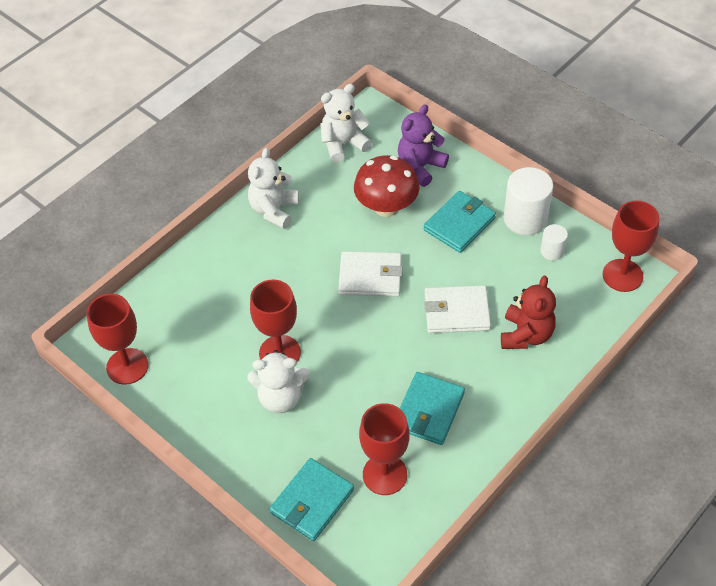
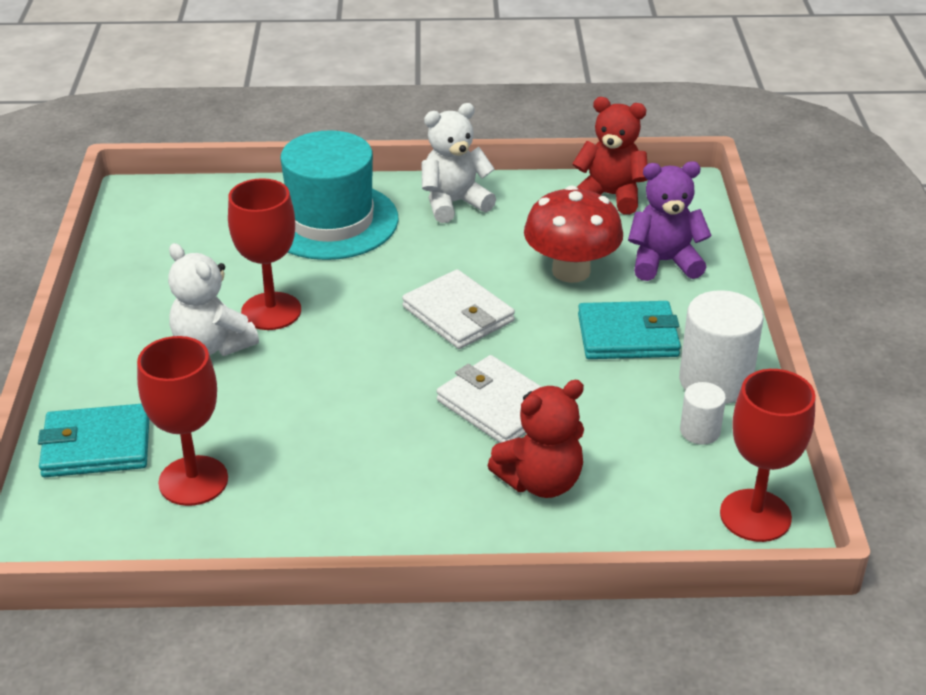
camera: 45 degrees right, 15 degrees down
(127, 366) = (135, 229): red goblet -> none
(227, 273) = (331, 221): none -> turquoise hat
(343, 144) = (610, 196): white teddy bear -> red teddy bear
(429, 410) = (325, 464): turquoise wallet -> none

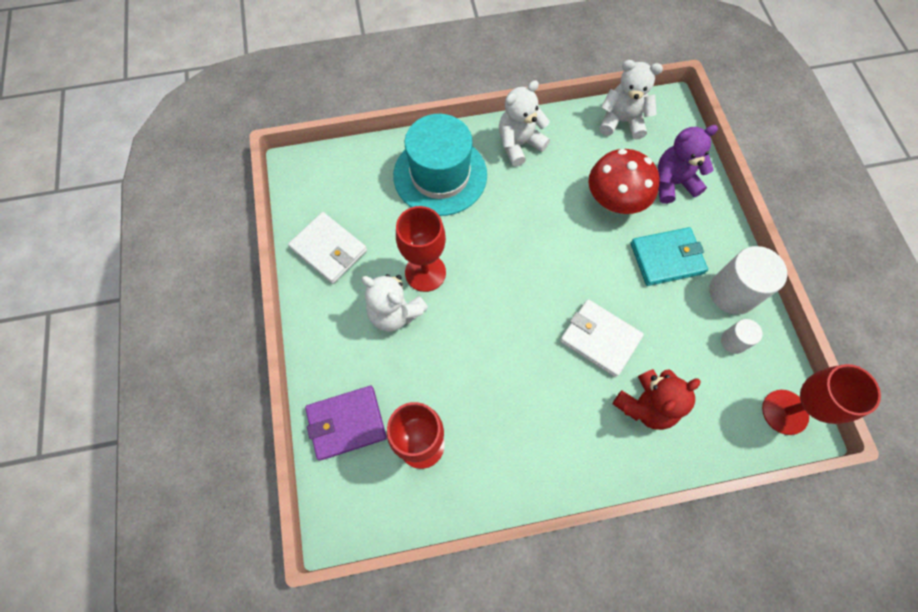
camera: 10 degrees left, 30 degrees up
(96, 446) = (346, 423): turquoise wallet -> purple wallet
(458, 314) = (551, 255): white wallet -> white wallet (329, 249)
(610, 196) = (622, 121): red teddy bear -> white teddy bear

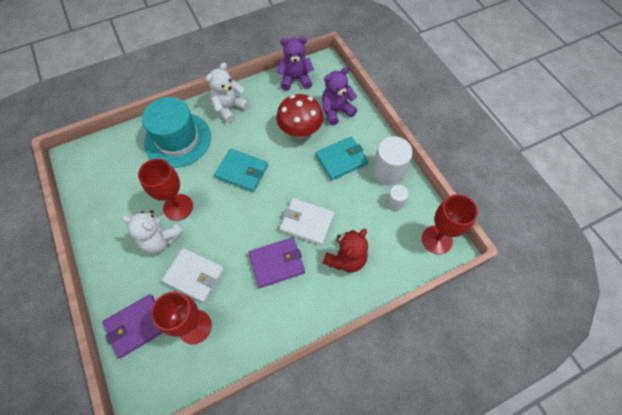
camera: 15 degrees left, 5 degrees down
(329, 249) = (105, 207): white wallet -> white wallet (194, 275)
(521, 242) = (242, 171): none -> turquoise wallet
(547, 386) = (277, 263): none -> purple wallet
(622, 121) = (295, 79): white teddy bear -> purple teddy bear

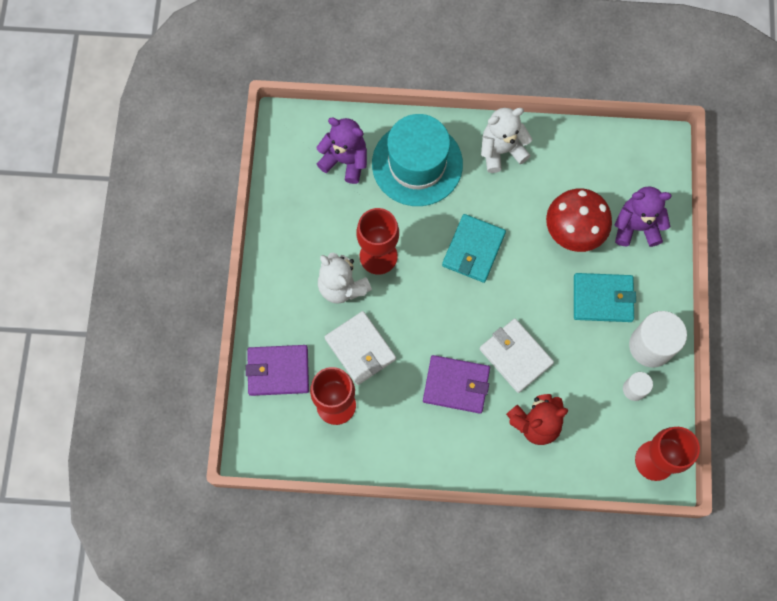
camera: 30 degrees right, 10 degrees up
(242, 171) = (473, 249): turquoise wallet -> turquoise wallet turned 60 degrees clockwise
(295, 79) = (610, 151): purple teddy bear -> purple teddy bear (345, 160)

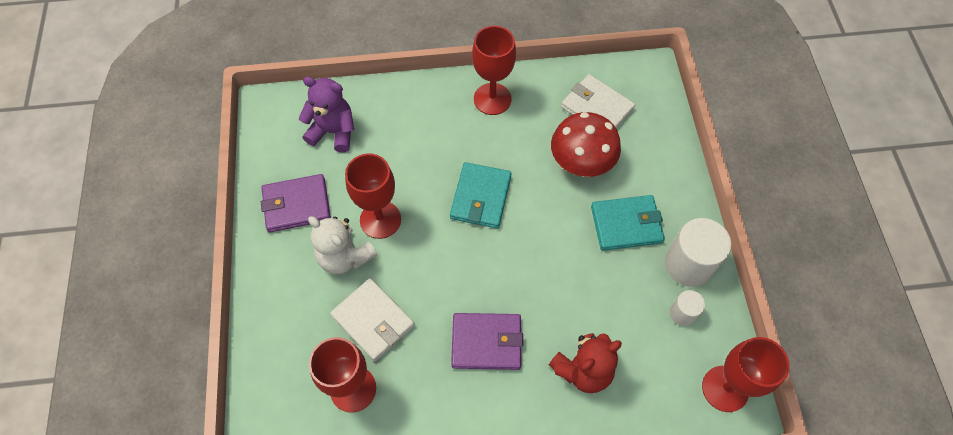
camera: 10 degrees left, 10 degrees down
(278, 371) = (282, 361): purple wallet -> purple wallet (297, 205)
(417, 164) = (408, 124): turquoise hat -> none
(501, 150) = (492, 99): white teddy bear -> red goblet
(515, 356) = (546, 300): white wallet -> white wallet (597, 108)
(636, 227) = (643, 149): purple teddy bear -> none

